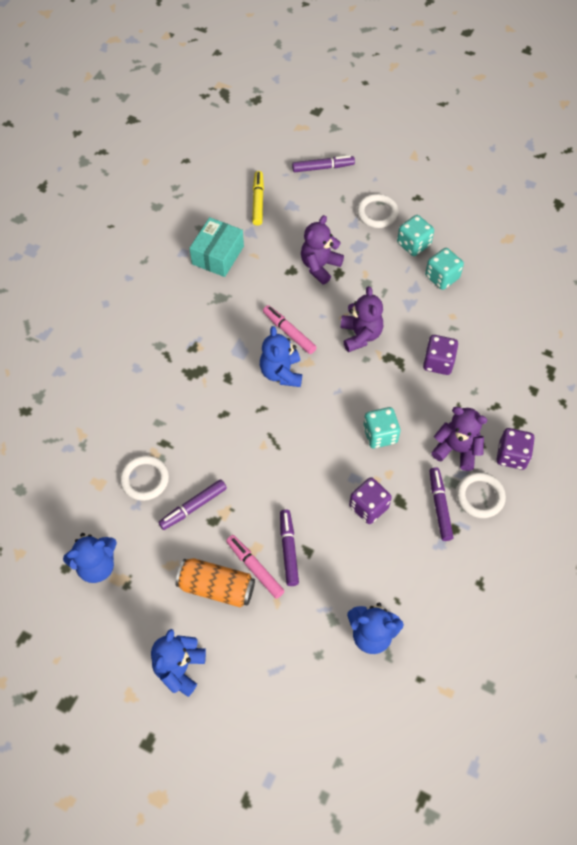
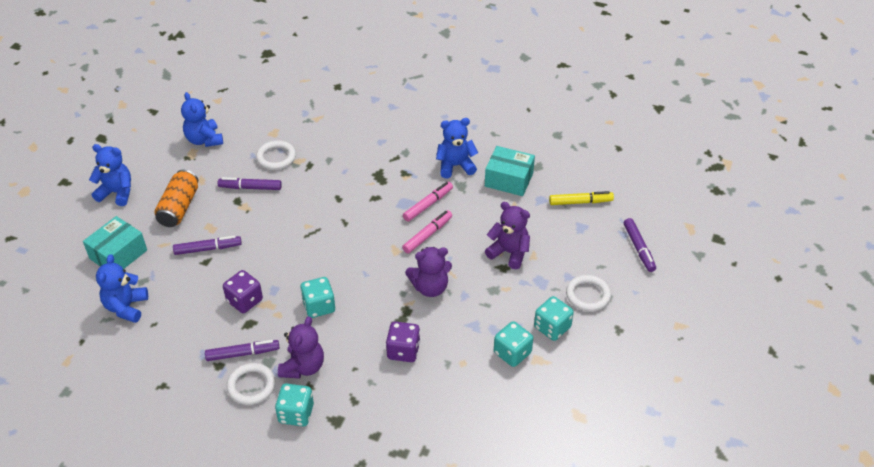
camera: 85 degrees right, 15 degrees down
(193, 507) = (250, 188): purple marker -> purple marker turned 45 degrees counterclockwise
(255, 568) = (193, 229): pink marker -> pink marker (428, 205)
(281, 373) = (382, 232): blue teddy bear -> blue teddy bear (455, 166)
(288, 653) = (118, 254): none -> turquoise box
(511, 455) = (296, 413): purple dice -> turquoise dice

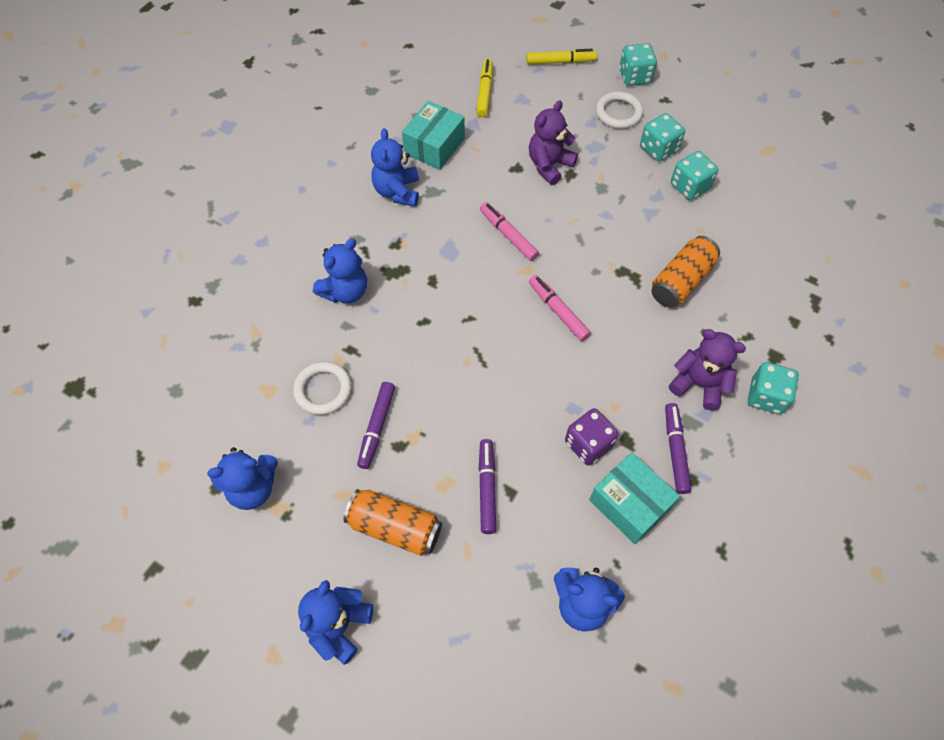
camera: 80 degrees left, 15 degrees up
(118, 254) = (476, 618): turquoise box -> turquoise box (629, 504)
(251, 386) = (725, 443): white ring -> none
(319, 306) = (607, 359): turquoise dice -> turquoise dice (634, 76)
(357, 154) = (345, 291): none -> blue teddy bear
(403, 351) = (681, 281): purple dice -> orange can
(428, 205) = (458, 228): pink marker -> pink marker (558, 311)
(430, 287) = (591, 244): purple teddy bear -> none
(639, 248) = (560, 62): purple marker -> yellow marker

